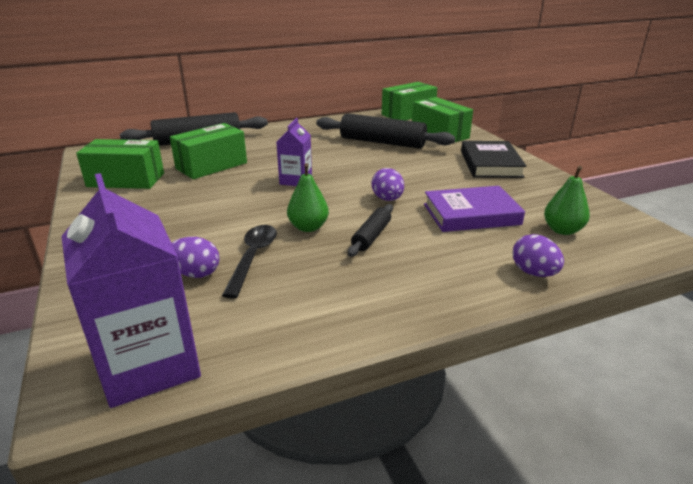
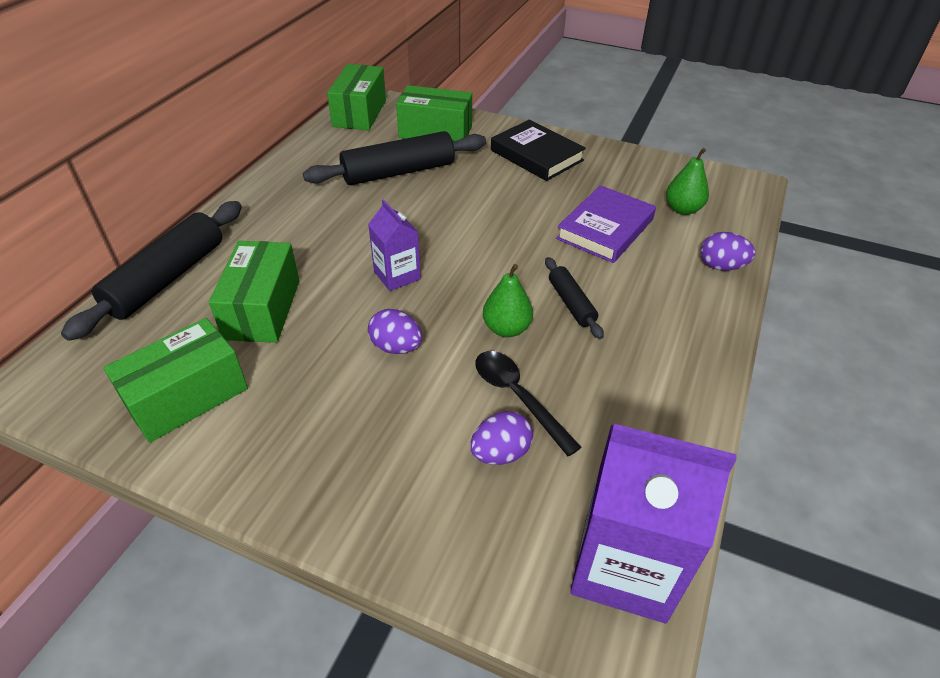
camera: 45 degrees left, 15 degrees up
(387, 199) = (518, 250): purple egg -> purple egg (396, 347)

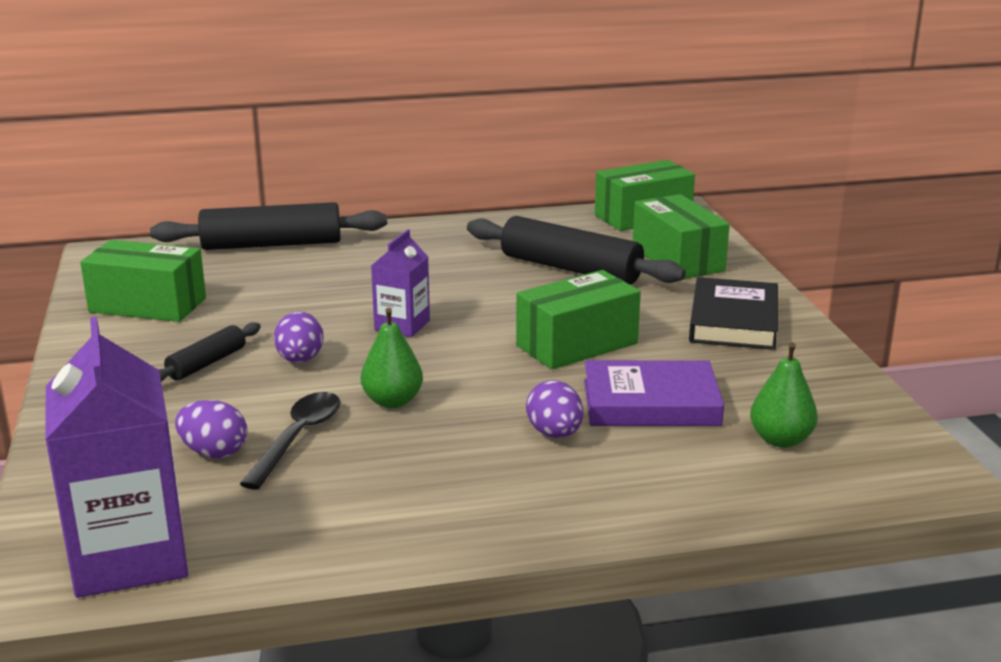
camera: 55 degrees right, 20 degrees down
(262, 309) = (280, 291): green box -> green box (577, 344)
(571, 303) = (480, 423): black rolling pin -> black rolling pin (207, 363)
(721, 266) = (693, 497): purple egg -> purple egg (554, 434)

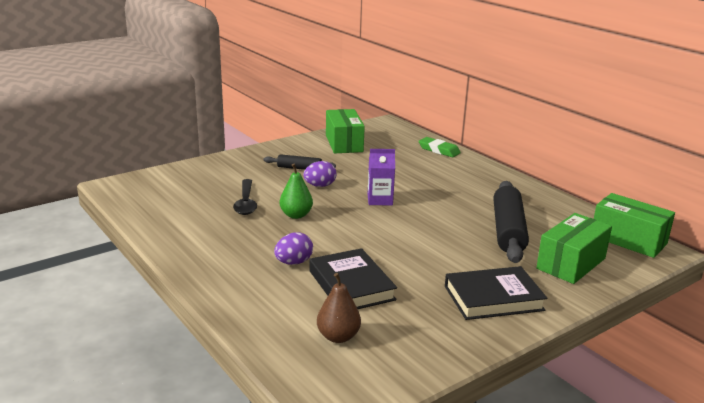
camera: 65 degrees right, 0 degrees up
(129, 557) = (136, 194): purple carton -> none
(214, 452) = (222, 189): purple egg -> none
(272, 244) = (439, 150): black rolling pin -> green eraser
(298, 438) = (245, 202): black spoon -> black spoon turned 90 degrees clockwise
(577, 344) = (404, 250): green box -> none
(651, 403) = (351, 285): purple book -> black book
(780, 440) = (338, 337): green pear -> brown pear

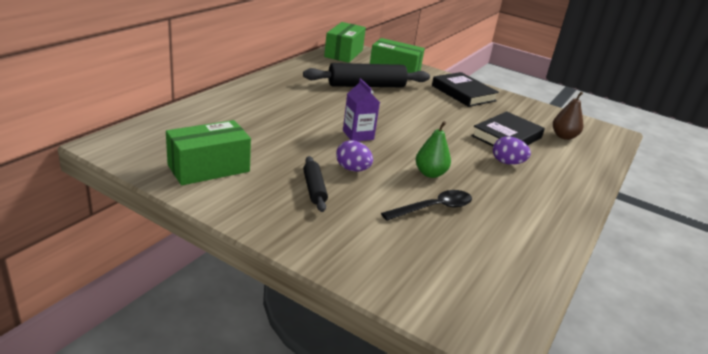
camera: 115 degrees left, 5 degrees up
(439, 150) = (203, 110): green eraser -> none

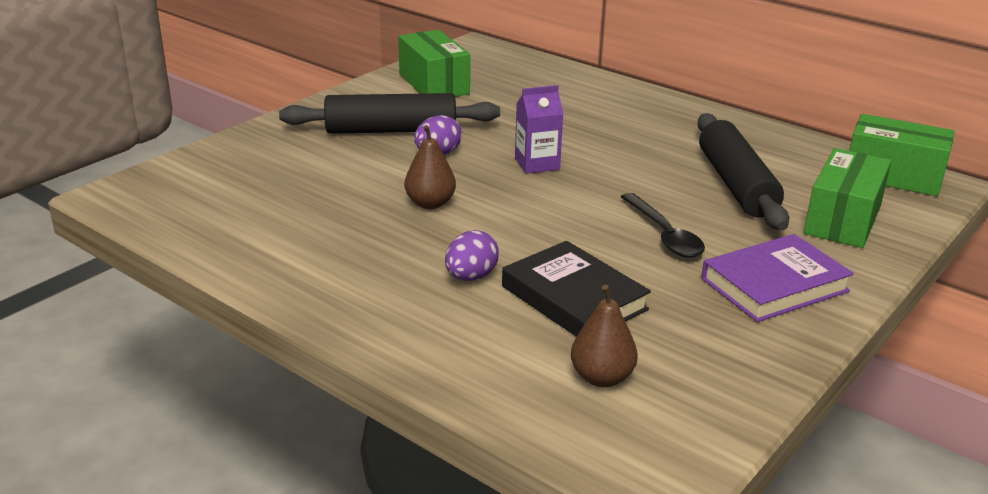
camera: 100 degrees right, 0 degrees up
(314, 189) = (391, 130): black rolling pin -> black rolling pin, size x1.92
(430, 173) = (430, 204): green pear -> brown pear
(433, 208) = (342, 194): black spoon -> black spoon (664, 235)
(463, 93) = (774, 285): black book -> purple book

